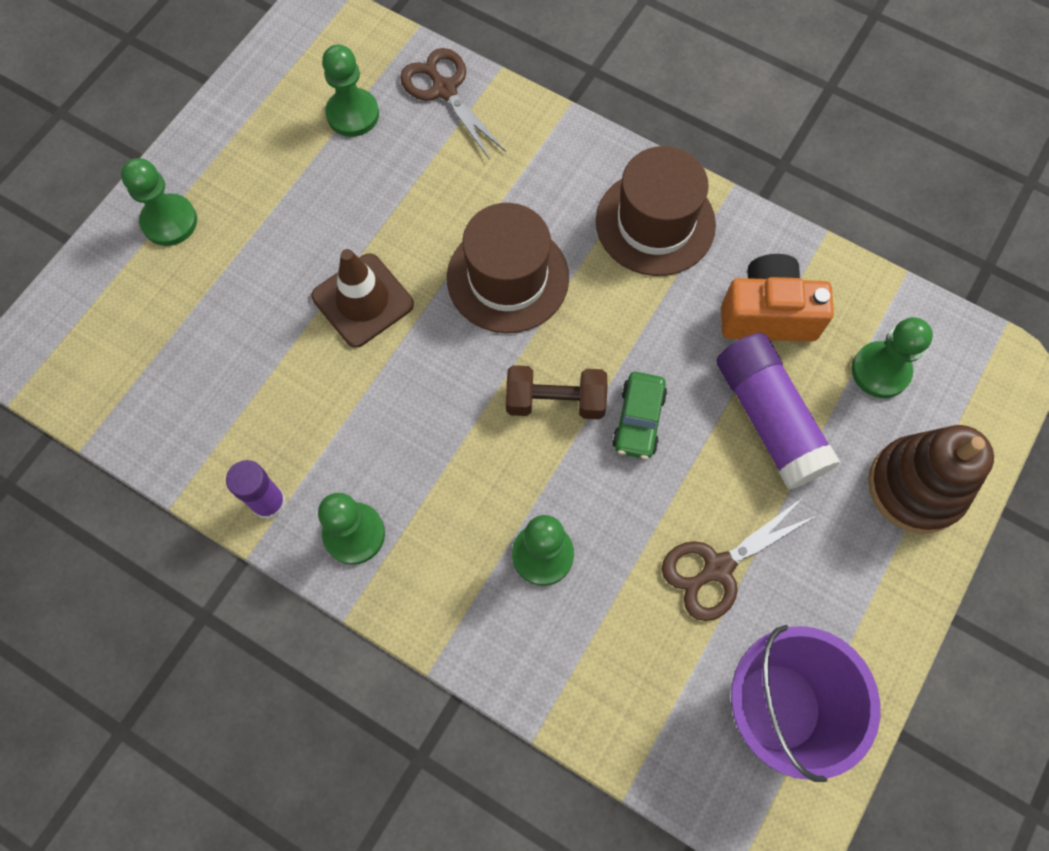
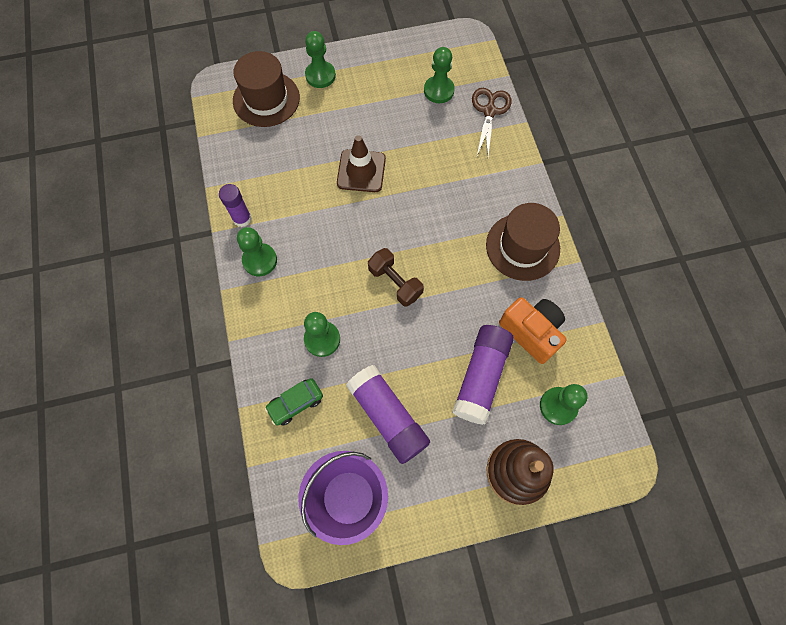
camera: 45 degrees right, 0 degrees up
(507, 278) = (431, 213): brown hat -> brown hat (266, 99)
(638, 420) = (422, 323): green car -> green car (295, 403)
(718, 568) = (388, 416): brown scissors -> purple glue stick

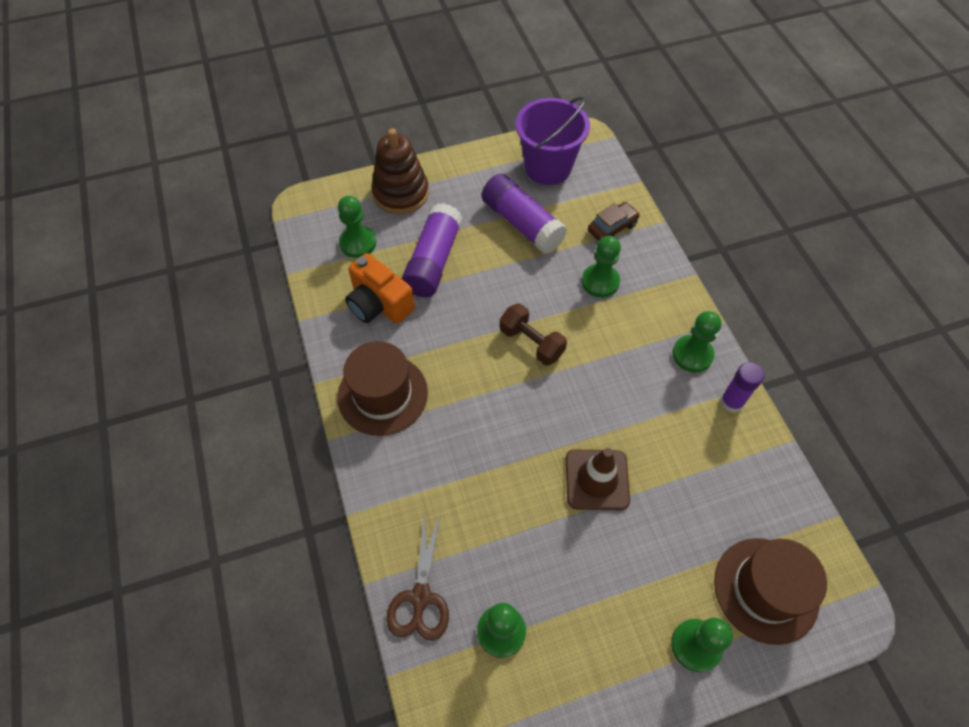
camera: 175 degrees right, 10 degrees down
(295, 403) = (612, 228): green car -> brown car

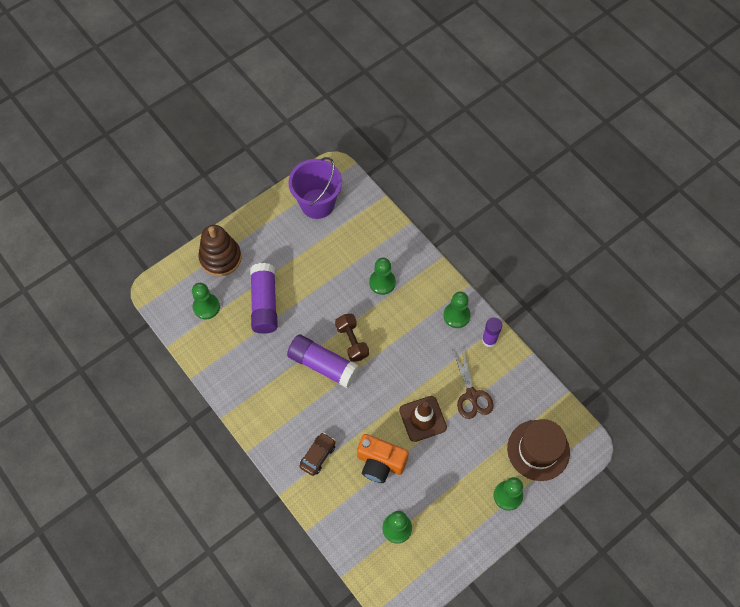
camera: 20 degrees left, 5 degrees up
(379, 304) = (240, 348): orange camera -> orange camera (380, 463)
(382, 394) = (269, 410): brown hat -> none
(420, 597) = (343, 526): brown scissors -> brown scissors (471, 395)
(522, 224) = (315, 255): purple glue stick -> purple glue stick (323, 365)
(531, 342) = (352, 341): brown dumbbell -> brown dumbbell turned 45 degrees clockwise
(612, 228) = (377, 238): brown car -> brown car (318, 456)

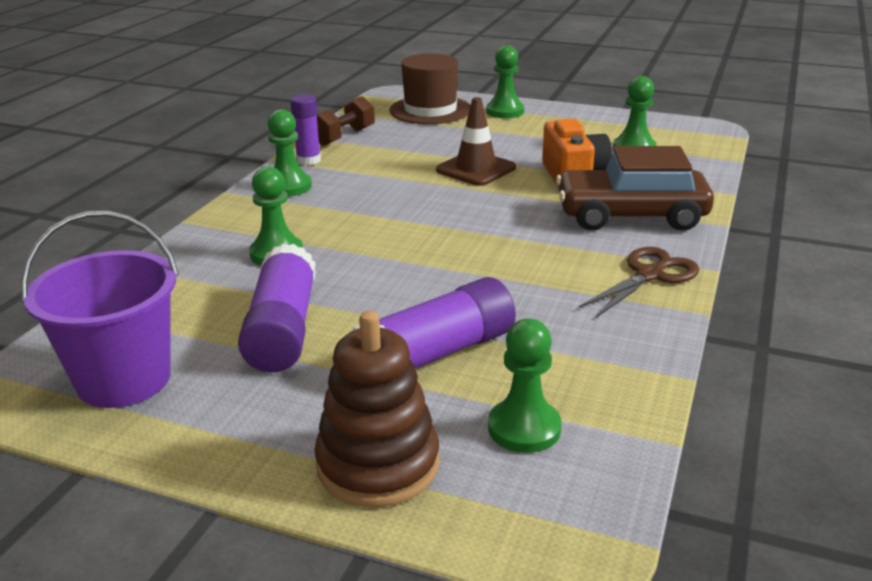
camera: 120 degrees left, 35 degrees down
(318, 456) = (631, 216): brown car -> brown car, size x2.00
(323, 365) = (488, 256): purple glue stick -> purple glue stick (283, 329)
(352, 341) = (417, 246): brown dumbbell -> brown dumbbell (344, 136)
(471, 395) = (404, 152): brown scissors -> brown scissors (649, 275)

